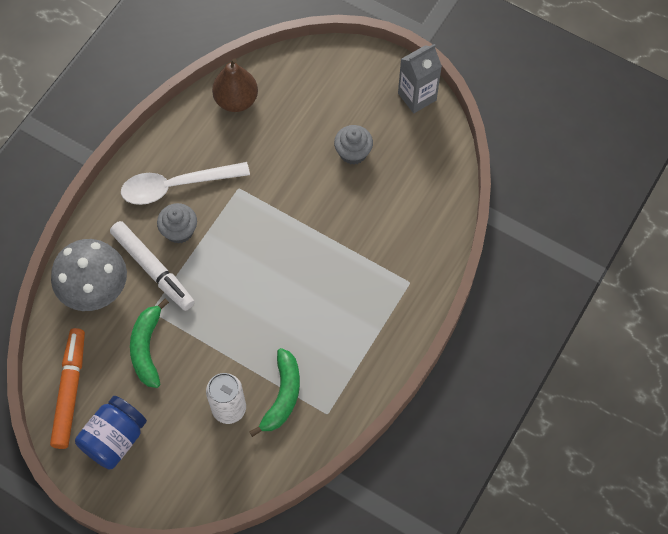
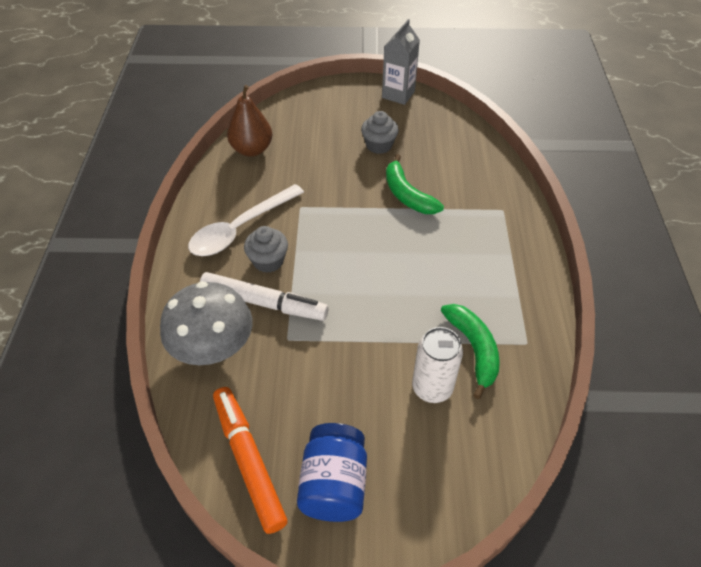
camera: 30 degrees left, 15 degrees down
(147, 348) = (306, 375): green banana -> green banana (407, 195)

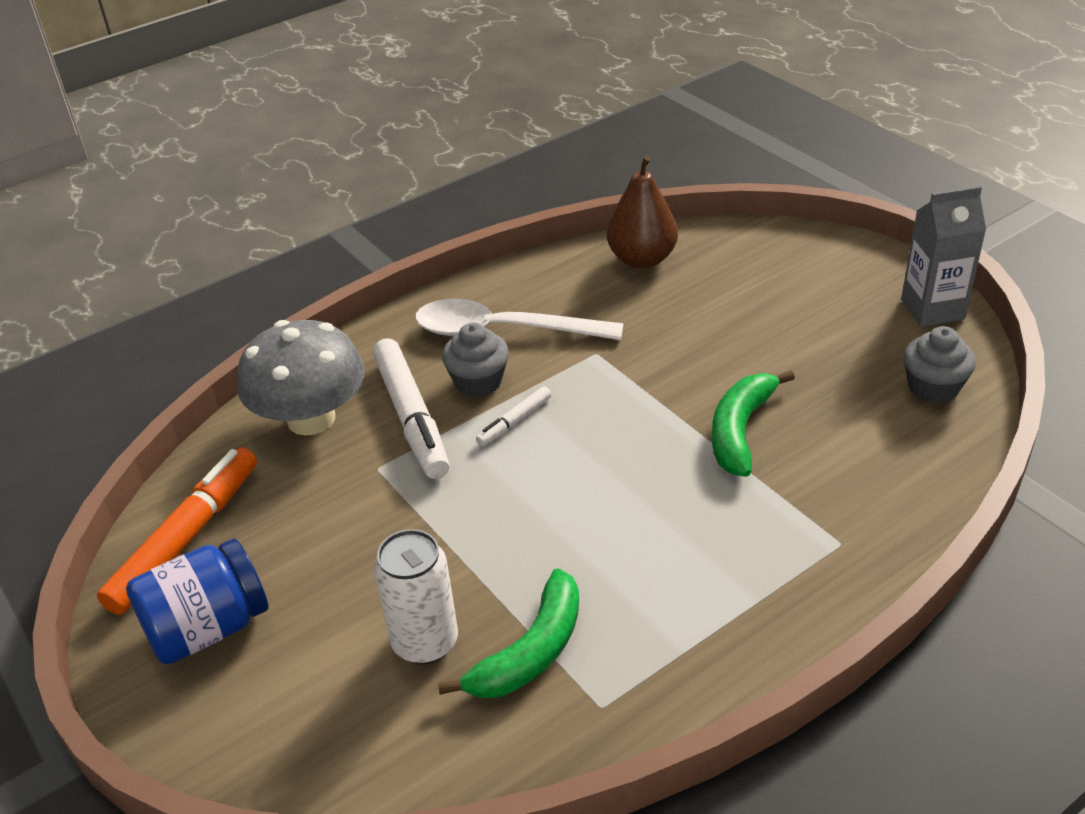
camera: 55 degrees right, 10 degrees down
(314, 265) = (514, 421): none -> white marker
(379, 145) = (800, 351): grey cupcake -> grey cupcake (933, 387)

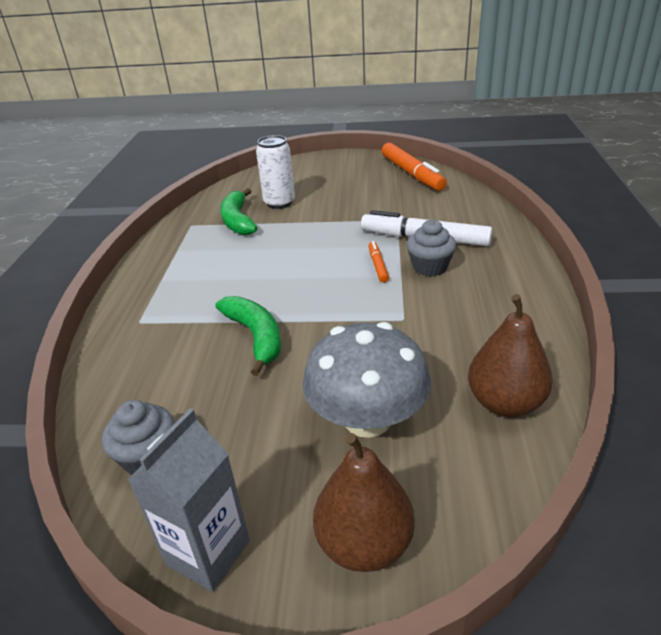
camera: 130 degrees right, 5 degrees down
(208, 628) = (354, 169): blue jar -> none
(311, 418) = (461, 213): grey mushroom -> grey mushroom (367, 419)
(503, 330) = (474, 294): white spoon -> none
(514, 421) = (378, 265): white marker -> orange marker
(834, 260) = (364, 543): none -> brown pear

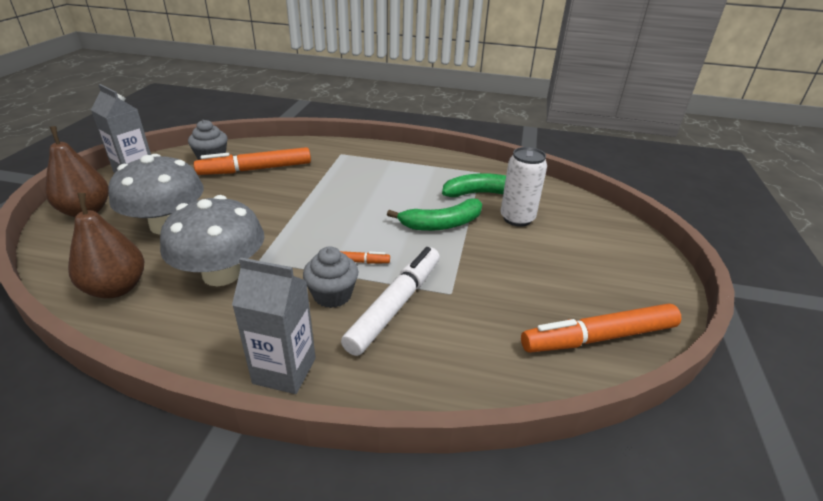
camera: 95 degrees right, 0 degrees up
(191, 389) = (255, 169): none -> orange marker
(256, 337) = (290, 192): green banana -> green banana (442, 224)
(438, 335) = (221, 274): none -> grey mushroom
(523, 268) = (284, 371): none -> grey carton

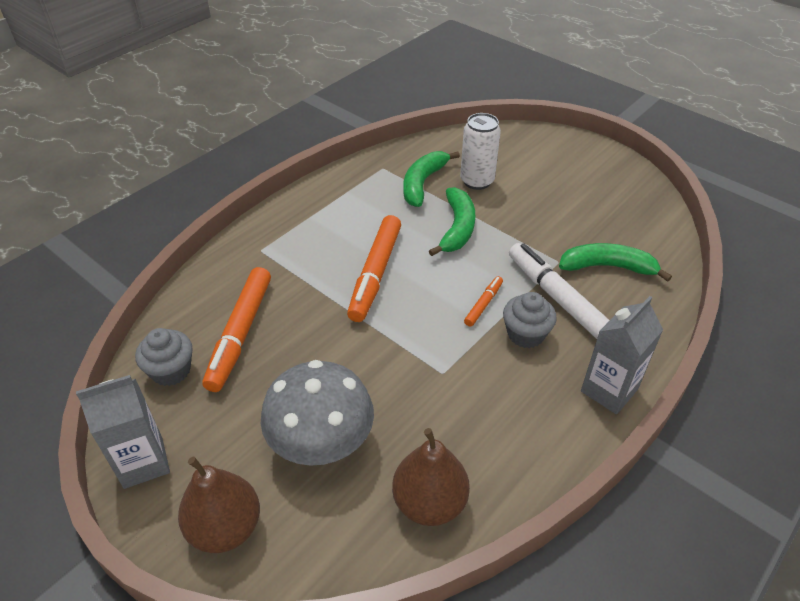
camera: 60 degrees left, 10 degrees up
(221, 274) = (451, 407): grey mushroom -> none
(474, 330) = (607, 267): none -> green banana
(598, 337) = (640, 210): orange marker -> orange marker (375, 274)

